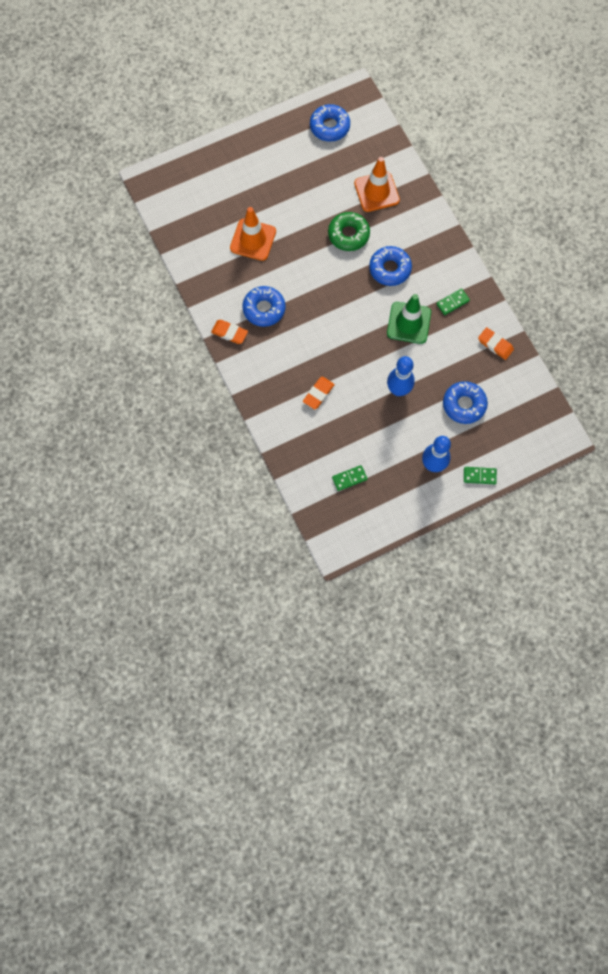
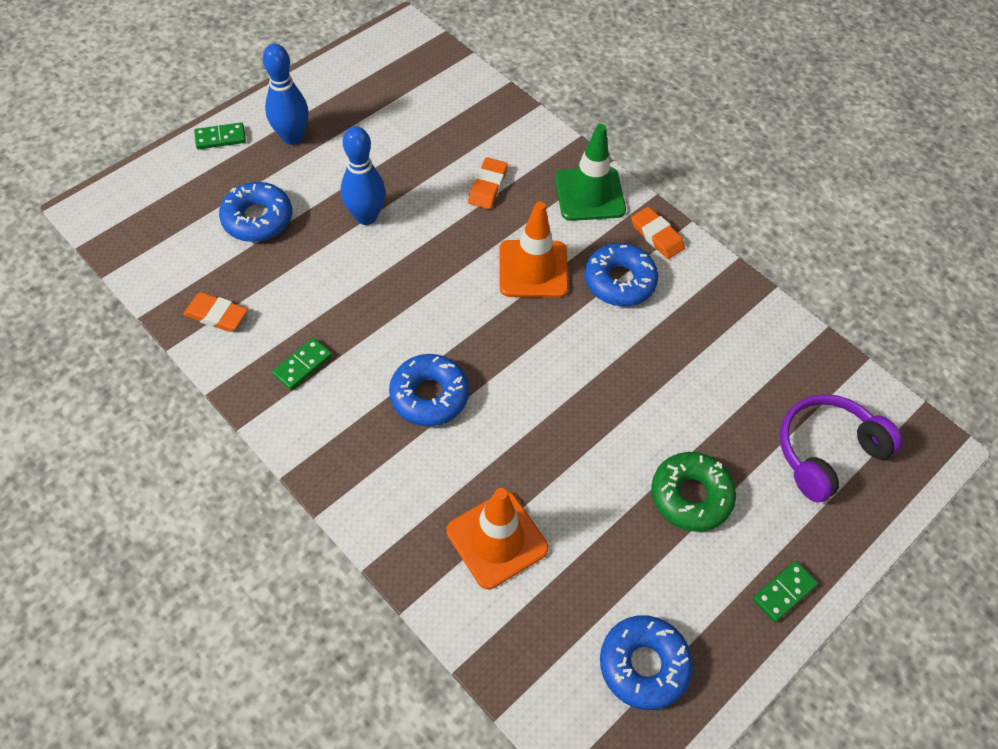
camera: 160 degrees right, 15 degrees down
(200, 190) = (827, 452): none -> purple headphones
(229, 333) = (657, 236): orange eraser -> orange eraser turned 45 degrees clockwise
(253, 240) = (689, 386): orange traffic cone -> orange traffic cone (533, 269)
(348, 235) = (523, 439): green donut -> green donut (691, 496)
(349, 478) = (408, 100): green domino -> green domino (784, 592)
(409, 323) = (373, 315): green traffic cone -> green traffic cone (589, 194)

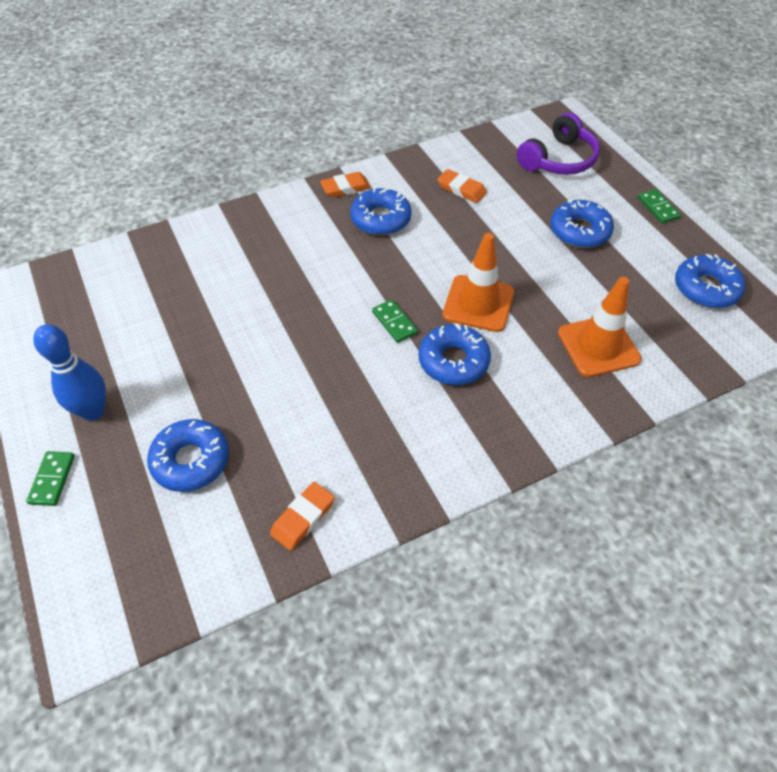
camera: 70 degrees left, 5 degrees down
(302, 365) = (391, 450): green domino -> green domino (394, 322)
(366, 216) = (234, 368): blue bowling pin -> none
(487, 186) = (243, 274): orange eraser -> orange eraser (461, 189)
(533, 269) = (347, 266): orange traffic cone -> orange traffic cone (478, 303)
(589, 194) = (285, 214): green traffic cone -> none
(691, 496) = (579, 231): green donut -> blue donut
(827, 452) = (558, 159): purple headphones -> purple headphones turned 120 degrees counterclockwise

